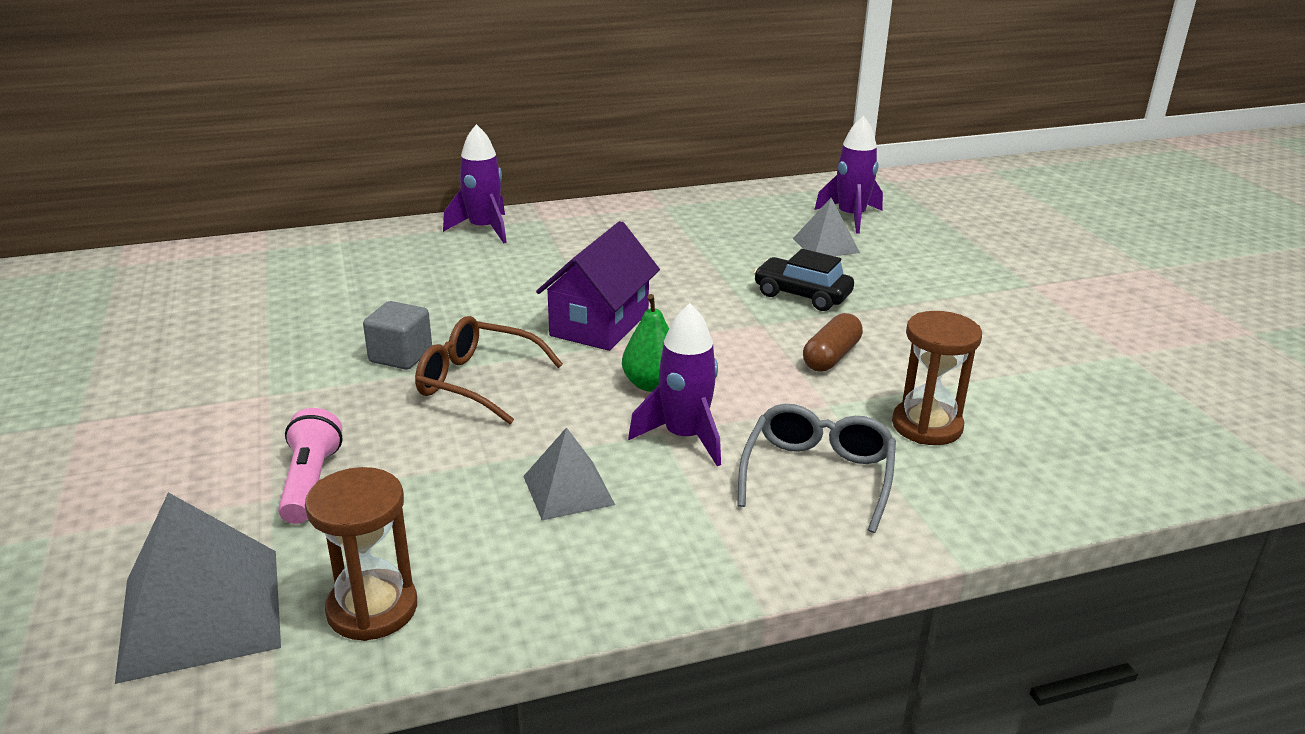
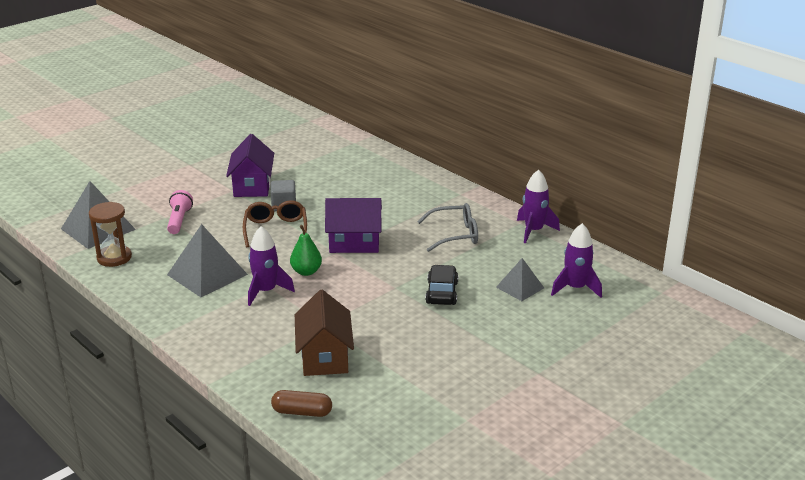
camera: 65 degrees right, 0 degrees up
(282, 370) = (252, 186): none -> purple house
(310, 482) = (179, 220): pink flashlight -> pink flashlight turned 60 degrees counterclockwise
(484, 229) = (430, 183): purple rocket -> purple rocket (534, 231)
(568, 490) = (207, 274): grey pyramid -> grey pyramid, size x1.70
(818, 475) = (257, 333): grey glasses -> grey glasses (455, 235)
(831, 356) = (375, 315): brown capsule -> brown capsule (302, 412)
(927, 426) = (324, 357): brown hourglass -> brown house

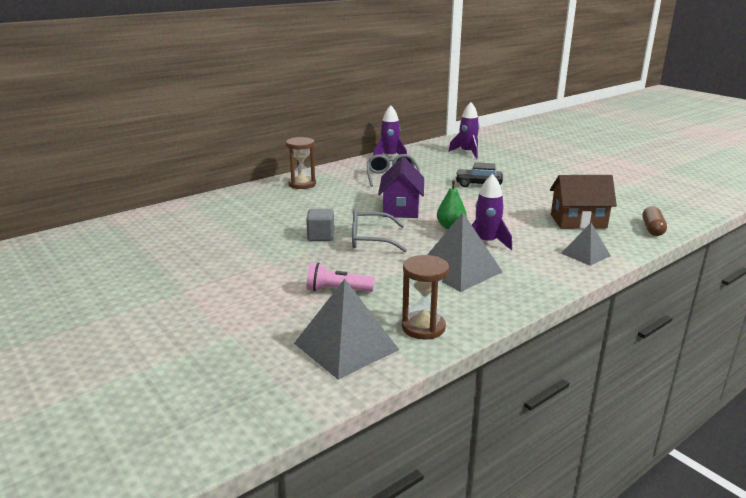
camera: 85 degrees left, 5 degrees down
(252, 186) = (267, 252): purple house -> none
(276, 229) = (370, 239): brown glasses -> grey glasses
(419, 185) = (302, 184): none -> brown hourglass
(520, 287) = (468, 164): grey pyramid -> grey pyramid (585, 254)

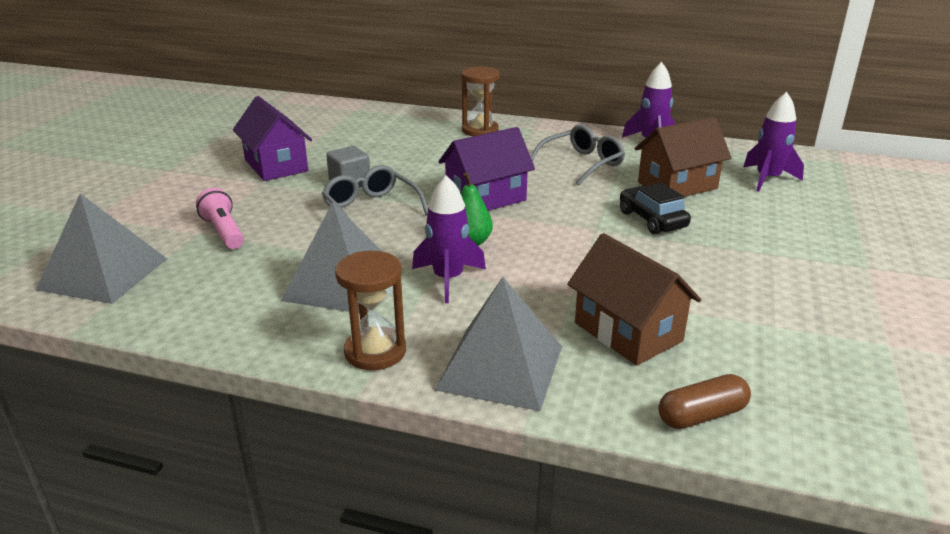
camera: 55 degrees right, 5 degrees up
(250, 251) = (276, 165): none -> purple house
(423, 327) = (170, 303): brown hourglass -> brown hourglass (375, 351)
(449, 168) = (677, 185): none -> brown house
(585, 254) = (500, 367): grey pyramid -> grey pyramid, size x1.70

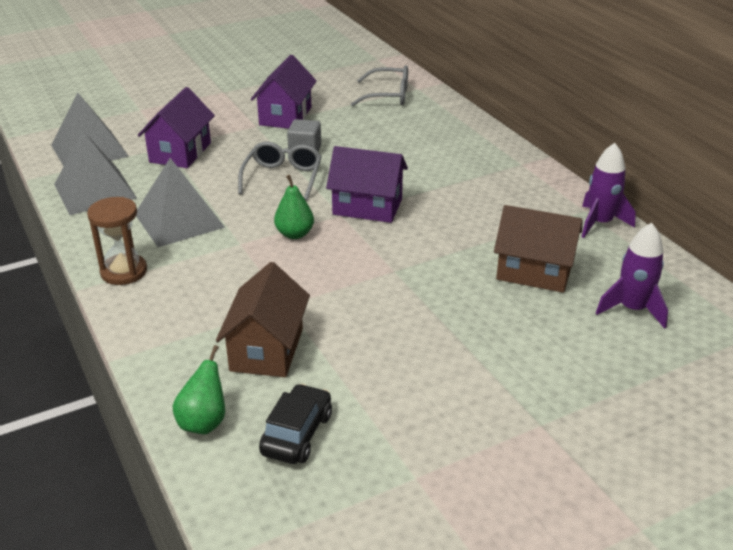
camera: 45 degrees right, 5 degrees up
(224, 232) = (180, 152): pink flashlight -> purple house
(448, 279) = (236, 251): purple rocket -> none
(480, 130) = (474, 147): brown hourglass -> none
(500, 367) = (161, 321): grey pyramid -> grey pyramid (94, 191)
(582, 163) = (496, 214): grey glasses -> grey glasses (388, 95)
(652, 220) = (450, 287): black car -> black car (297, 434)
(702, 415) = (204, 422): brown capsule -> green pear

